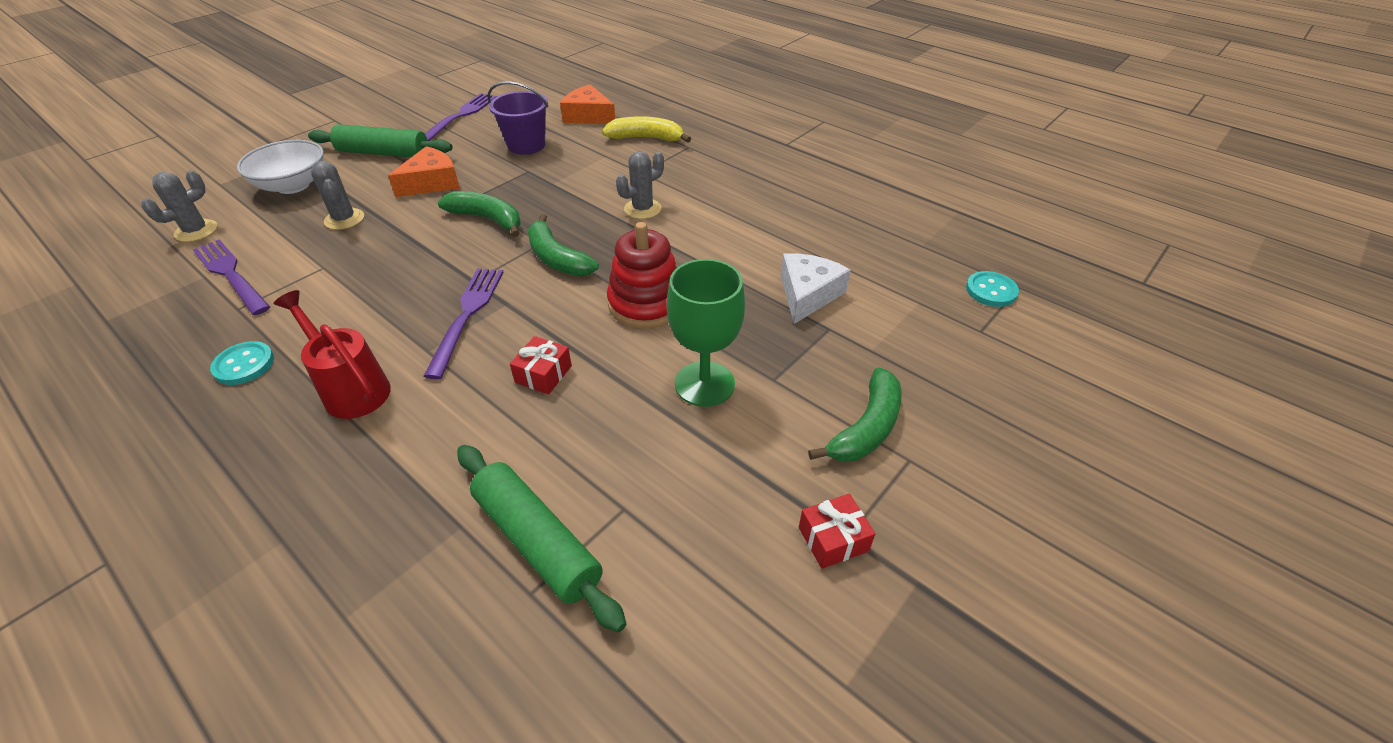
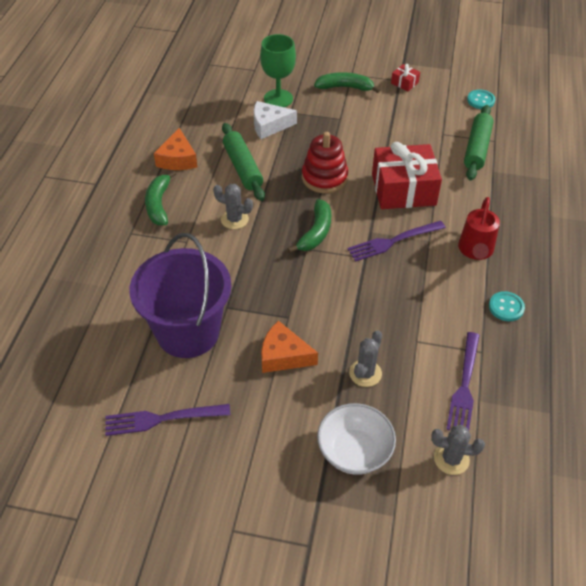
camera: 120 degrees left, 5 degrees up
(384, 153) = (264, 427): green rolling pin -> green rolling pin (242, 167)
(487, 219) = (303, 290): green banana -> green banana (159, 204)
(526, 145) = (188, 332): purple bucket -> purple bucket, size x1.76
(543, 374) = (403, 189): red gift -> red gift, size x2.36
(588, 116) = (109, 320): orange cheese -> orange cheese (177, 159)
(646, 138) = (131, 262): yellow banana -> none
(704, 384) = (361, 137): green goblet -> green goblet (278, 99)
(991, 291) = (219, 71): turquoise button -> turquoise button (480, 100)

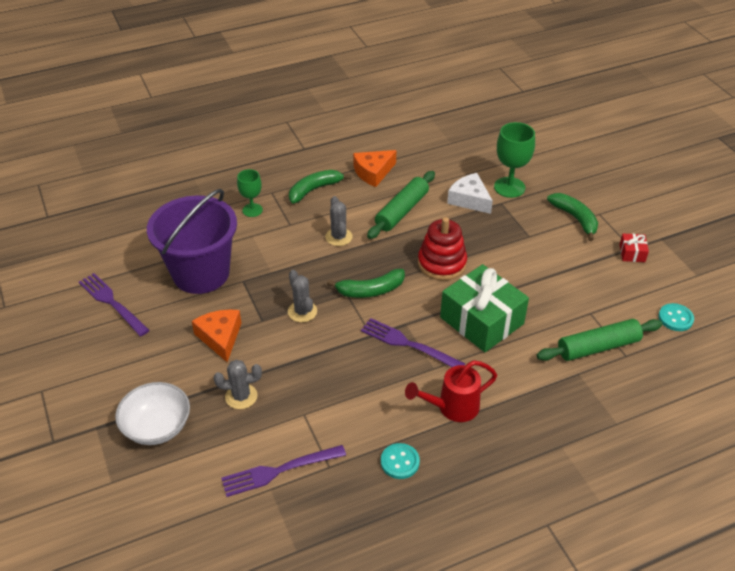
camera: 55 degrees right, 5 degrees down
(140, 257) = (252, 210): none -> green goblet
(403, 189) = (482, 320): red gift -> green gift
(451, 459) = (192, 496): grey cactus -> grey cactus (302, 311)

